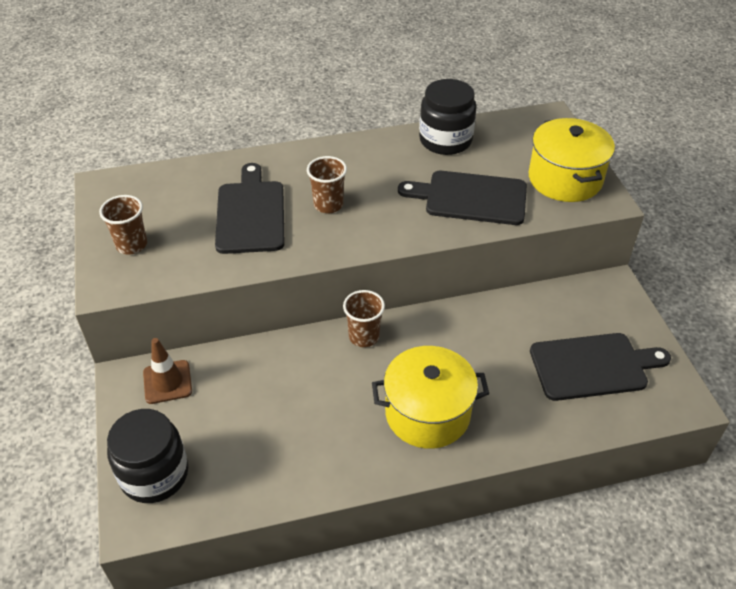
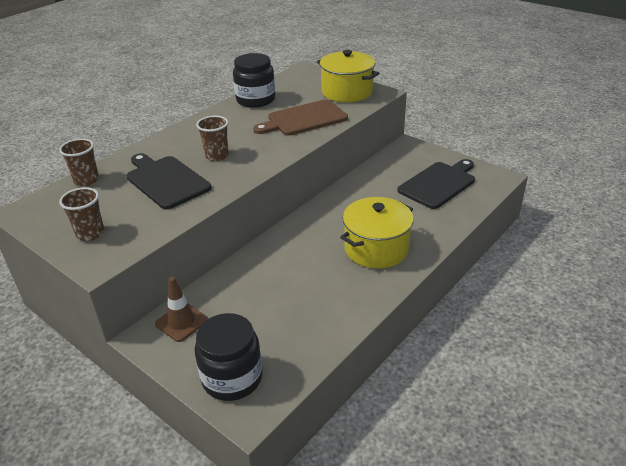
camera: 35 degrees left, 10 degrees down
(364, 336) = (294, 231): brown cup -> brown cup (86, 180)
(471, 198) = (304, 119): black cutting board -> brown cutting board

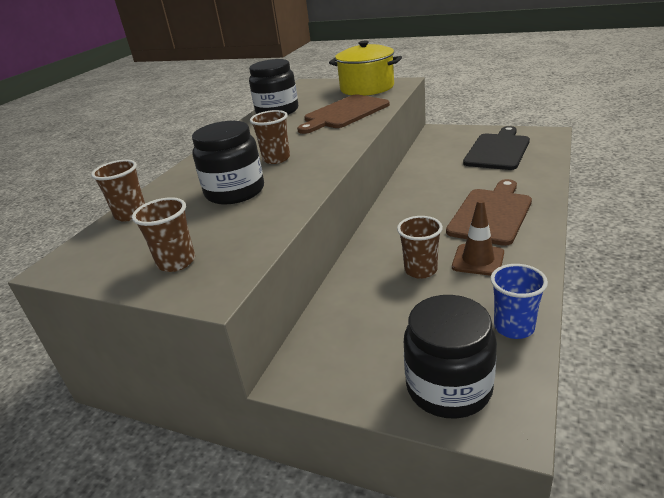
camera: 15 degrees left, 5 degrees down
(166, 181) = (235, 192): black cutting board -> black jar
(181, 322) = (331, 345): brown traffic cone -> brown traffic cone (478, 260)
(283, 282) = (420, 270): none -> brown cup
(309, 350) = (514, 327): none -> blue cup
(376, 249) = (491, 214): yellow pot -> brown cutting board

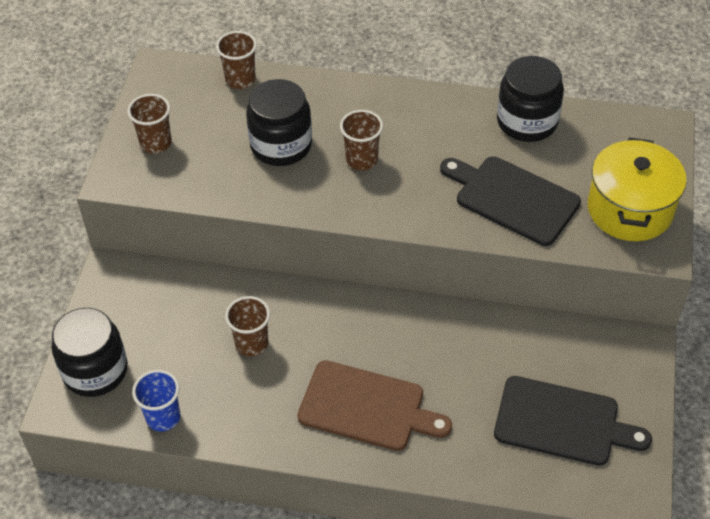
camera: 75 degrees right, 20 degrees up
(344, 113) = (513, 199): brown cutting board -> black cutting board
(478, 260) = (269, 392): brown traffic cone -> none

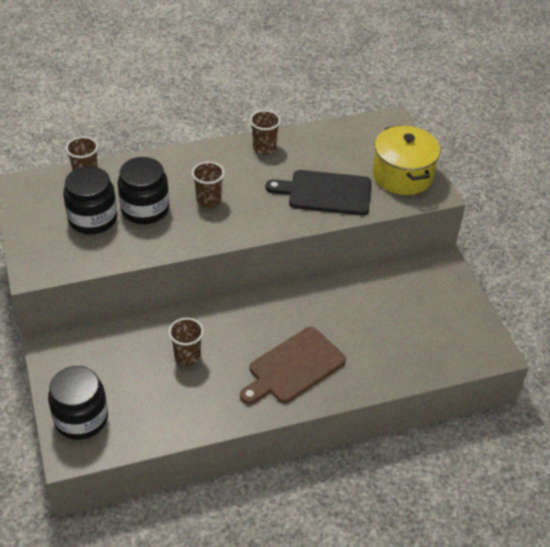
camera: 30 degrees left, 5 degrees down
(156, 143) = (49, 237): brown cup -> brown cup (264, 148)
(163, 417) = (154, 430): blue cup -> none
(366, 407) = (294, 367): brown cutting board -> brown cutting board turned 150 degrees clockwise
(527, 122) = (304, 143): black jar -> black jar (93, 219)
(562, 422) = (424, 327): black cutting board -> none

